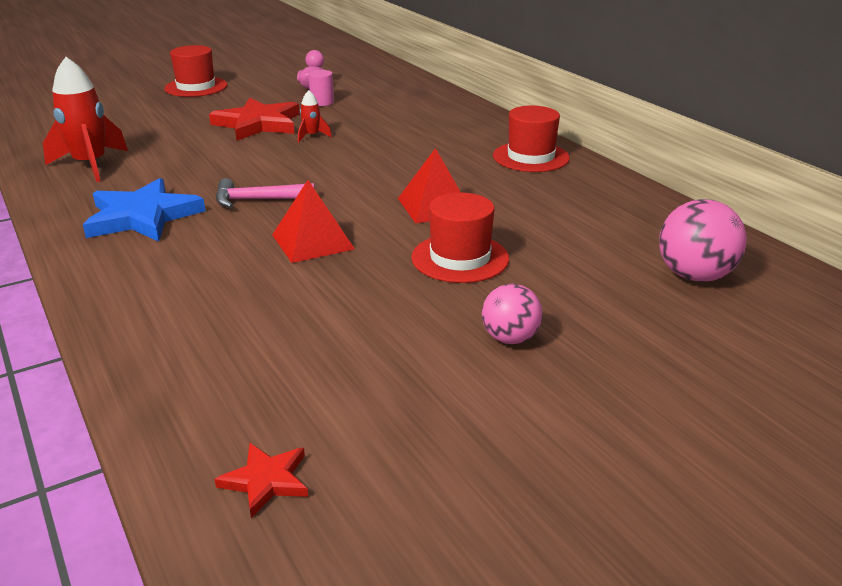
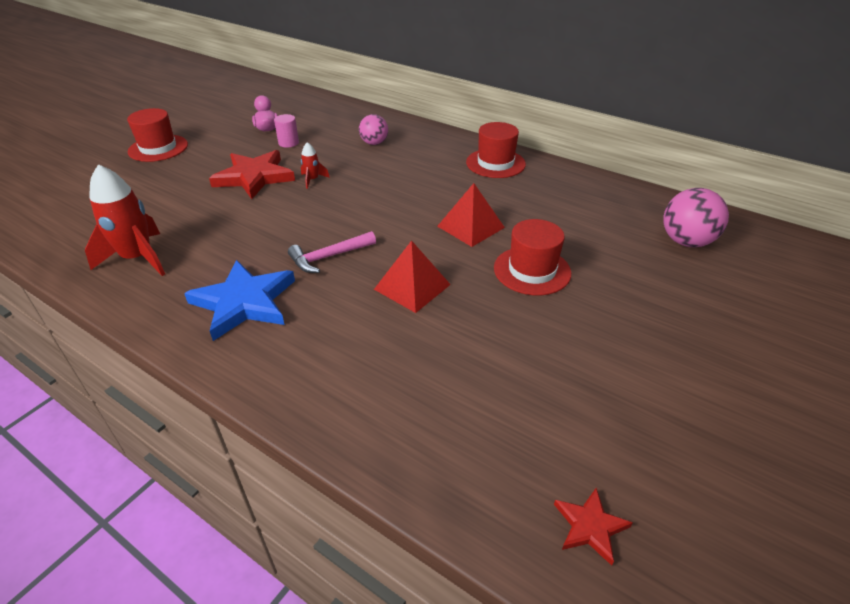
camera: 25 degrees left, 10 degrees up
(510, 338) = (628, 332): pink ball -> pink ball (374, 143)

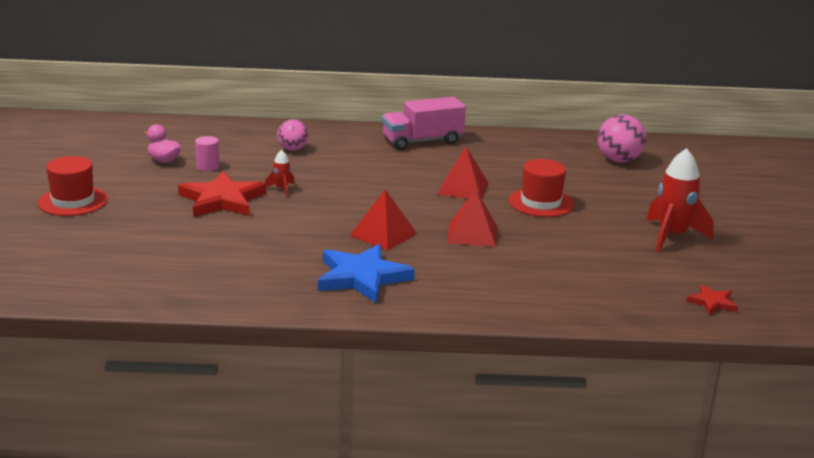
camera: 35 degrees left, 15 degrees down
(138, 258) = (220, 279): red rocket -> red rocket (672, 236)
(329, 257) = (383, 234): pink hammer -> red pyramid
(495, 163) = (422, 141): red hat -> pink truck

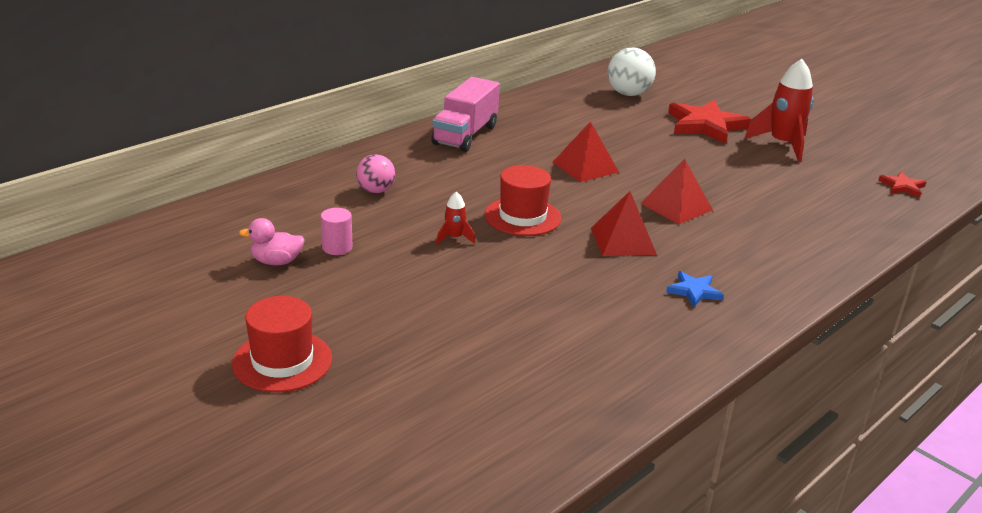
camera: 45 degrees left, 5 degrees up
(222, 200) = (428, 277): red star -> red star (705, 125)
(362, 277) = (694, 291): blue star -> blue star, size x0.49
(541, 202) = (659, 154): red hat -> red hat (522, 216)
(618, 160) = (628, 94): pink ball -> white ball

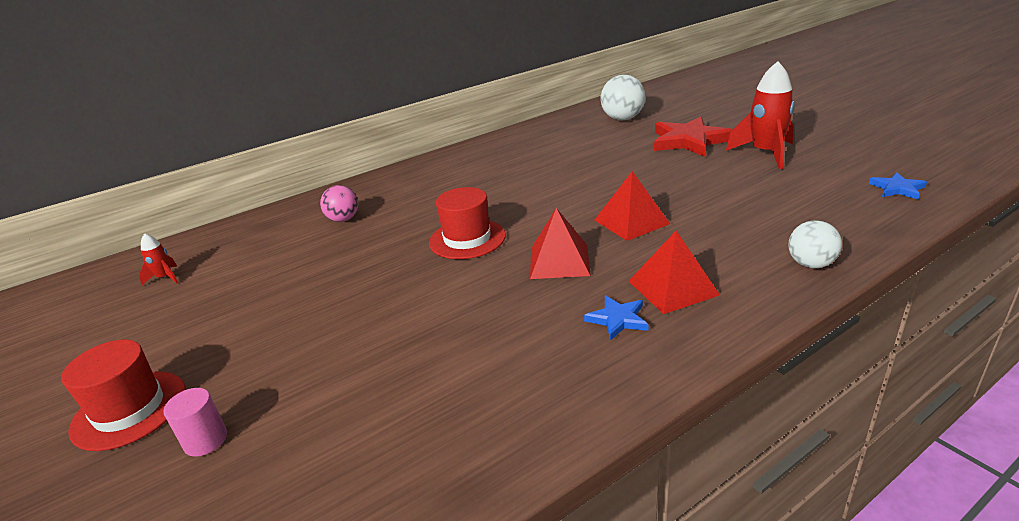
camera: 15 degrees right, 0 degrees up
(276, 261) = (207, 293): pink duck -> none
(337, 247) = (272, 277): pink cylinder -> pink cylinder (205, 440)
(454, 238) = (388, 263): red rocket -> red rocket (165, 278)
(465, 135) = (454, 164): pink truck -> none
(585, 167) = (553, 187): red pyramid -> red pyramid (672, 288)
(840, 250) = (810, 264): none -> white ball
(902, 187) = (897, 189): red star -> blue star

